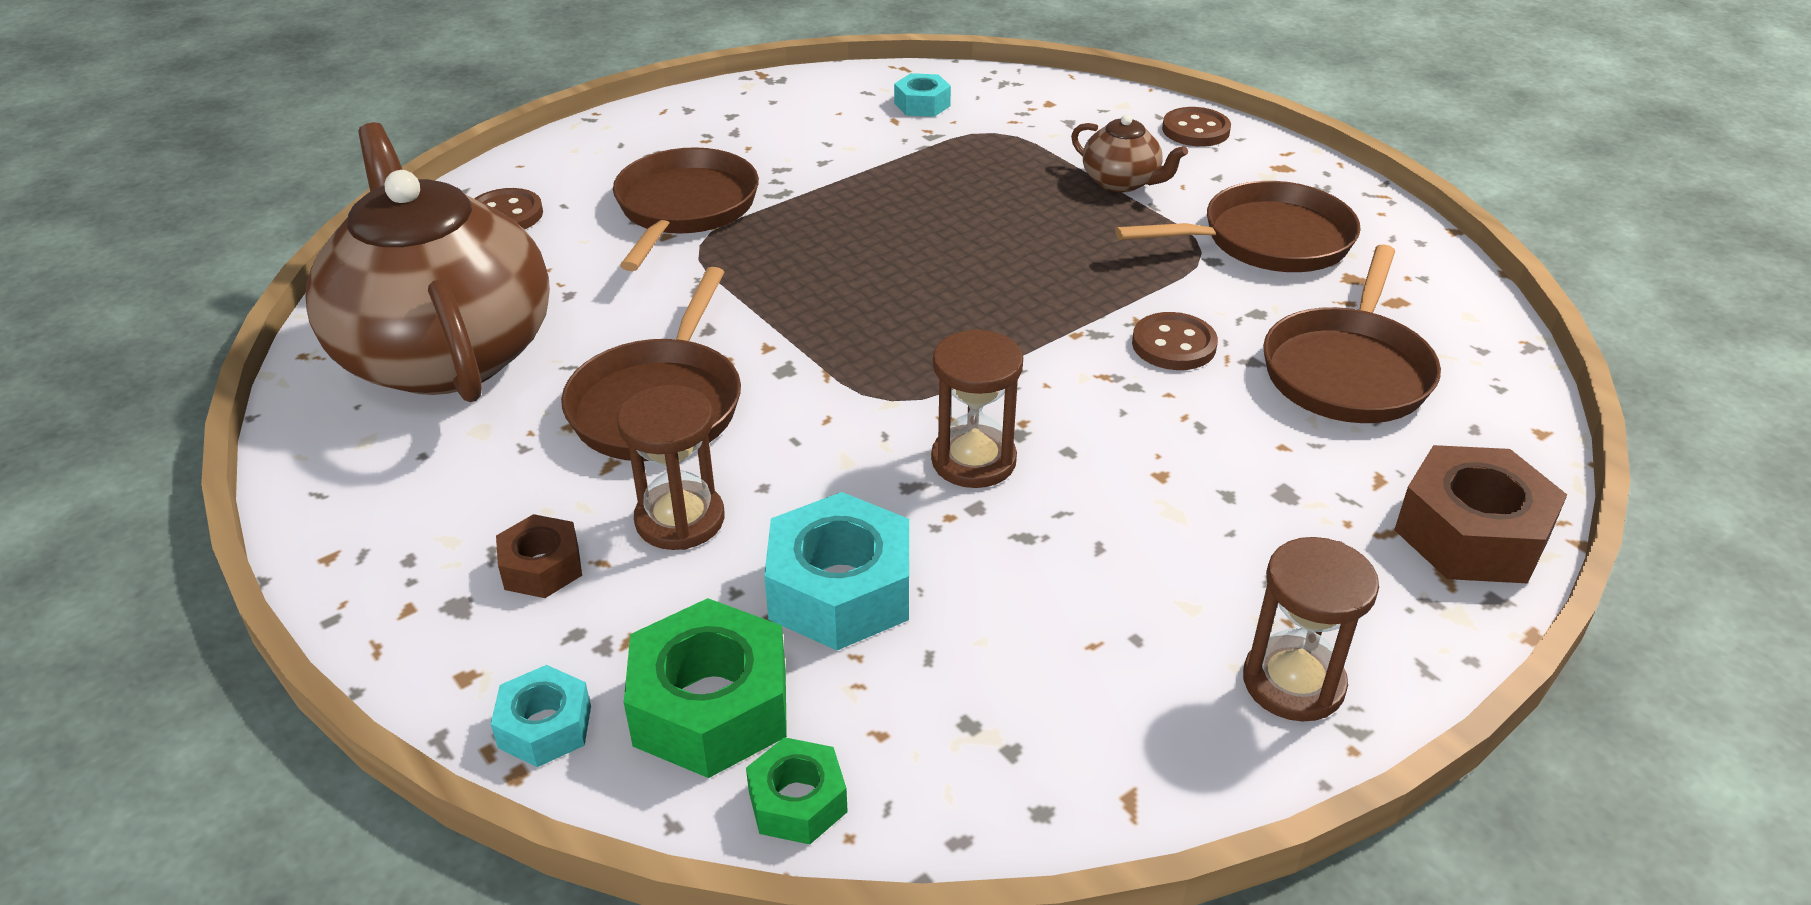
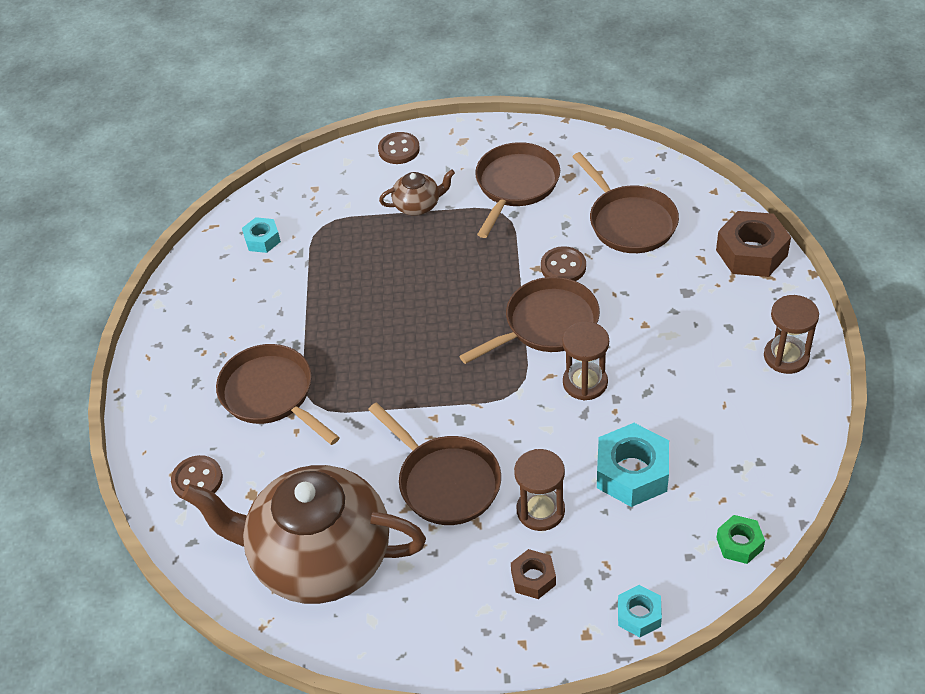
camera: 50 degrees left, 10 degrees up
(711, 706) = (668, 550): green nut -> none
(1044, 375) = (546, 324): none -> brown pan

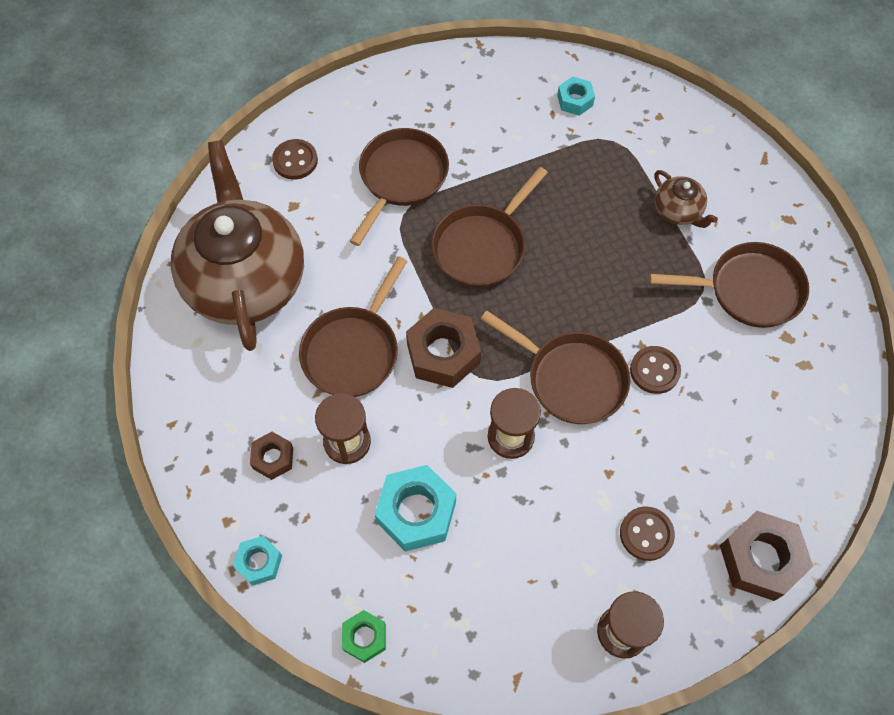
camera: 65 degrees right, 15 degrees up
(399, 150) = (746, 167): brown button -> brown button (646, 534)
(481, 410) = (443, 354): none -> brown nut
(629, 221) = (748, 417): brown pan -> brown pan (482, 246)

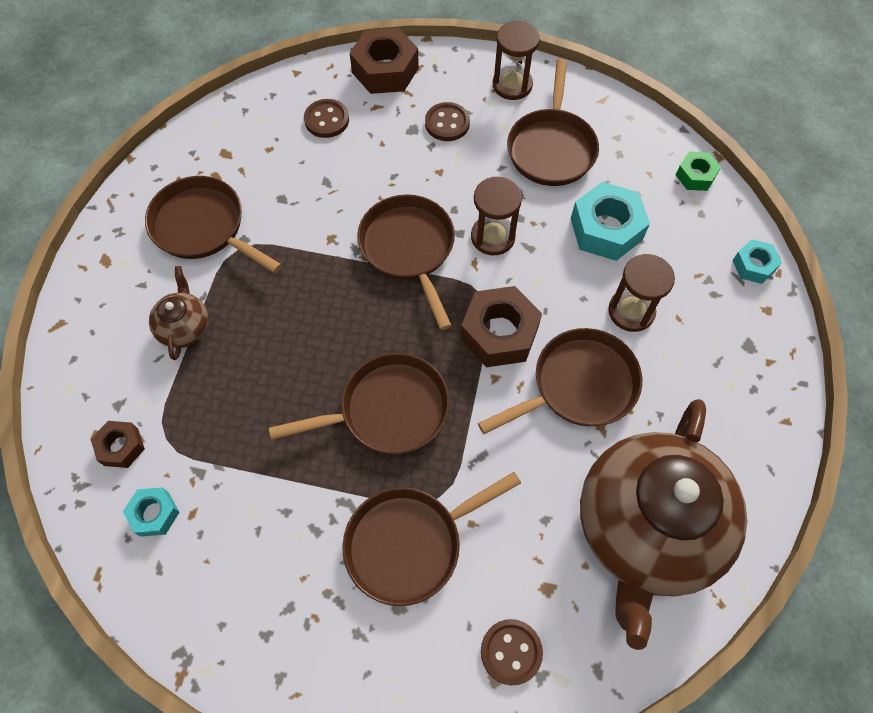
camera: 145 degrees left, 0 degrees up
(273, 458) = (703, 336): brown nut -> brown nut (121, 447)
(526, 574) = (551, 148): none -> brown pan
(654, 371) = (339, 215): brown button -> brown button (326, 120)

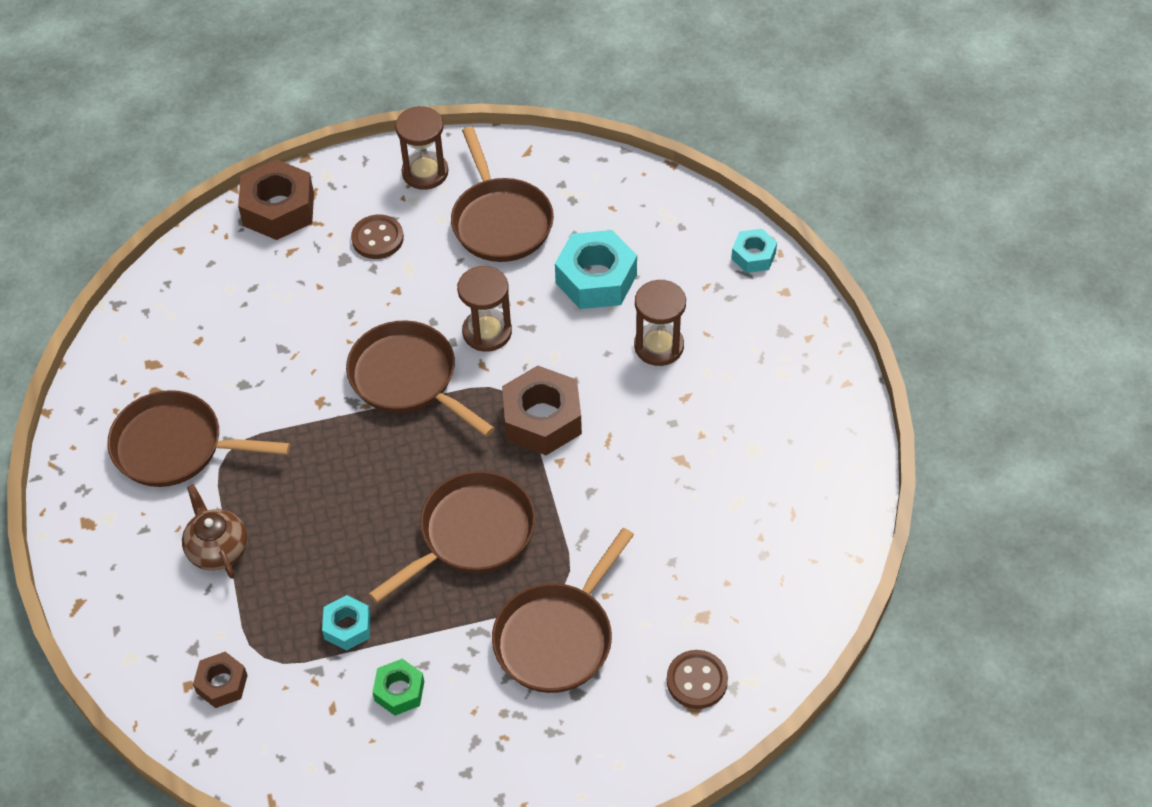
camera: 25 degrees left, 10 degrees down
(154, 514) = (294, 725): turquoise nut -> turquoise nut (347, 627)
(326, 120) = (244, 286): brown button -> none
(578, 386) = (642, 434): brown pan -> none
(646, 528) = (765, 528): brown teapot -> none
(695, 176) = (658, 192): green nut -> green nut (399, 691)

